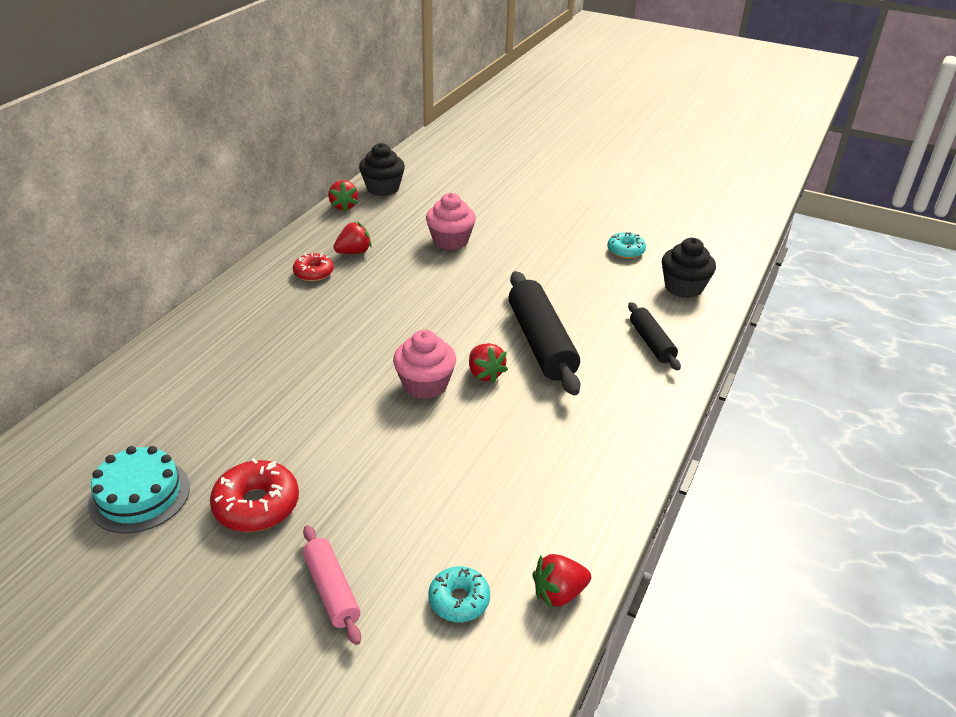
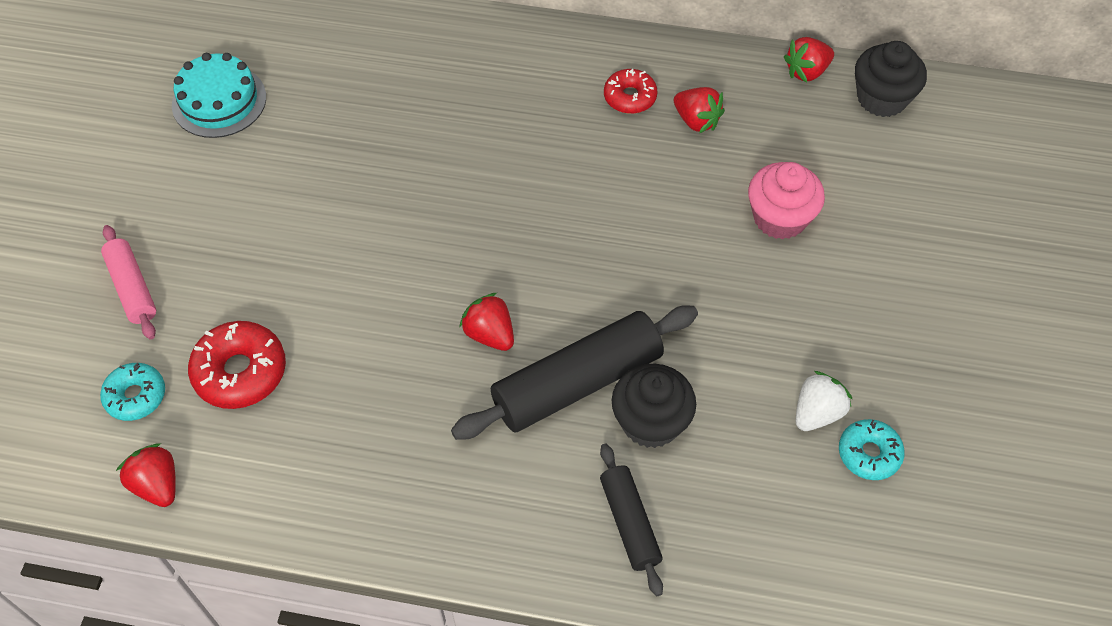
camera: 75 degrees right, 20 degrees up
(256, 505) = (225, 192): red donut -> red donut (240, 372)
(331, 590) = (132, 288): pink rolling pin -> pink rolling pin turned 75 degrees counterclockwise
(425, 384) = (449, 277): pink cupcake -> none
(485, 374) = (490, 334): red strawberry -> red strawberry turned 90 degrees clockwise
(594, 260) = (817, 413): none -> white strawberry
(651, 343) = (629, 523): black rolling pin -> black rolling pin turned 75 degrees counterclockwise
(683, 287) = (799, 554): black cupcake -> black cupcake (650, 422)

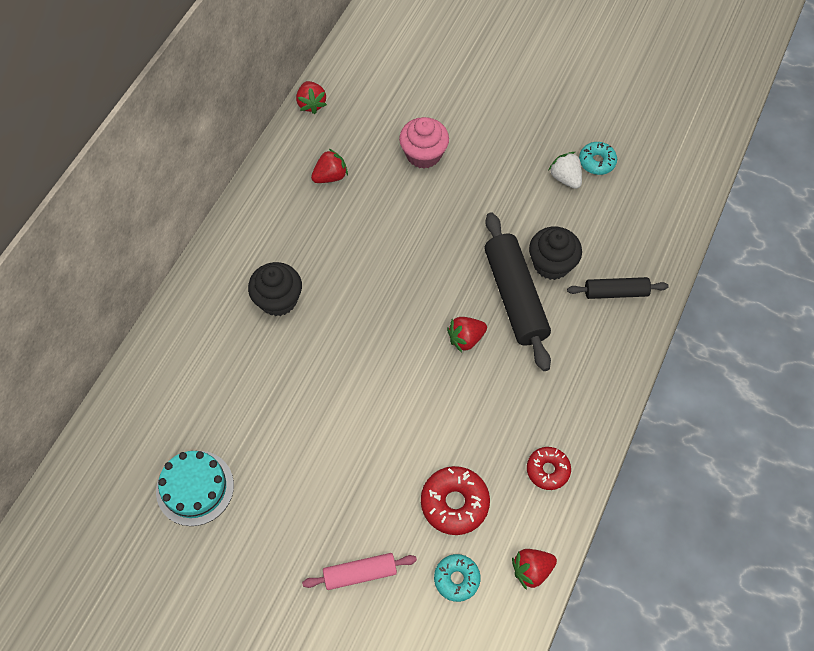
camera: 75 degrees left, 5 degrees up
(630, 97) = (295, 209): red donut -> red donut (547, 470)
(882, 98) = (348, 72): black cupcake -> black cupcake (278, 299)

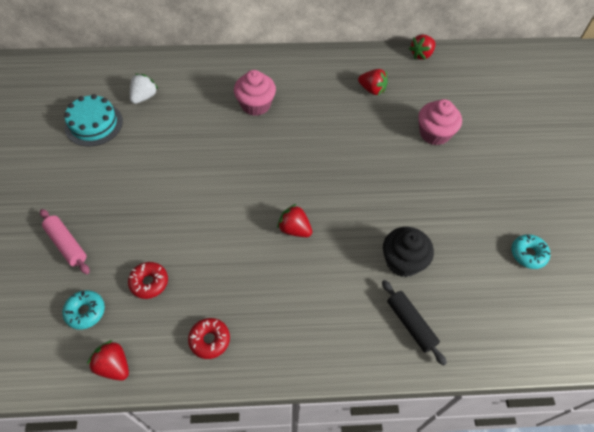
camera: 60 degrees right, 5 degrees down
(278, 299) = (255, 105): black cupcake -> pink cupcake
(454, 503) = (149, 282): red donut -> red donut, size x0.65
(515, 297) = (354, 247): black rolling pin -> none
(565, 178) = (492, 237): white strawberry -> white strawberry (144, 97)

